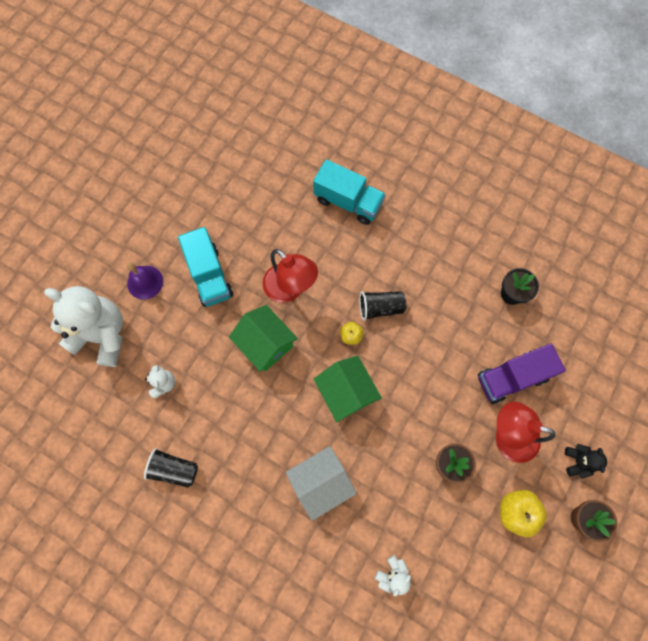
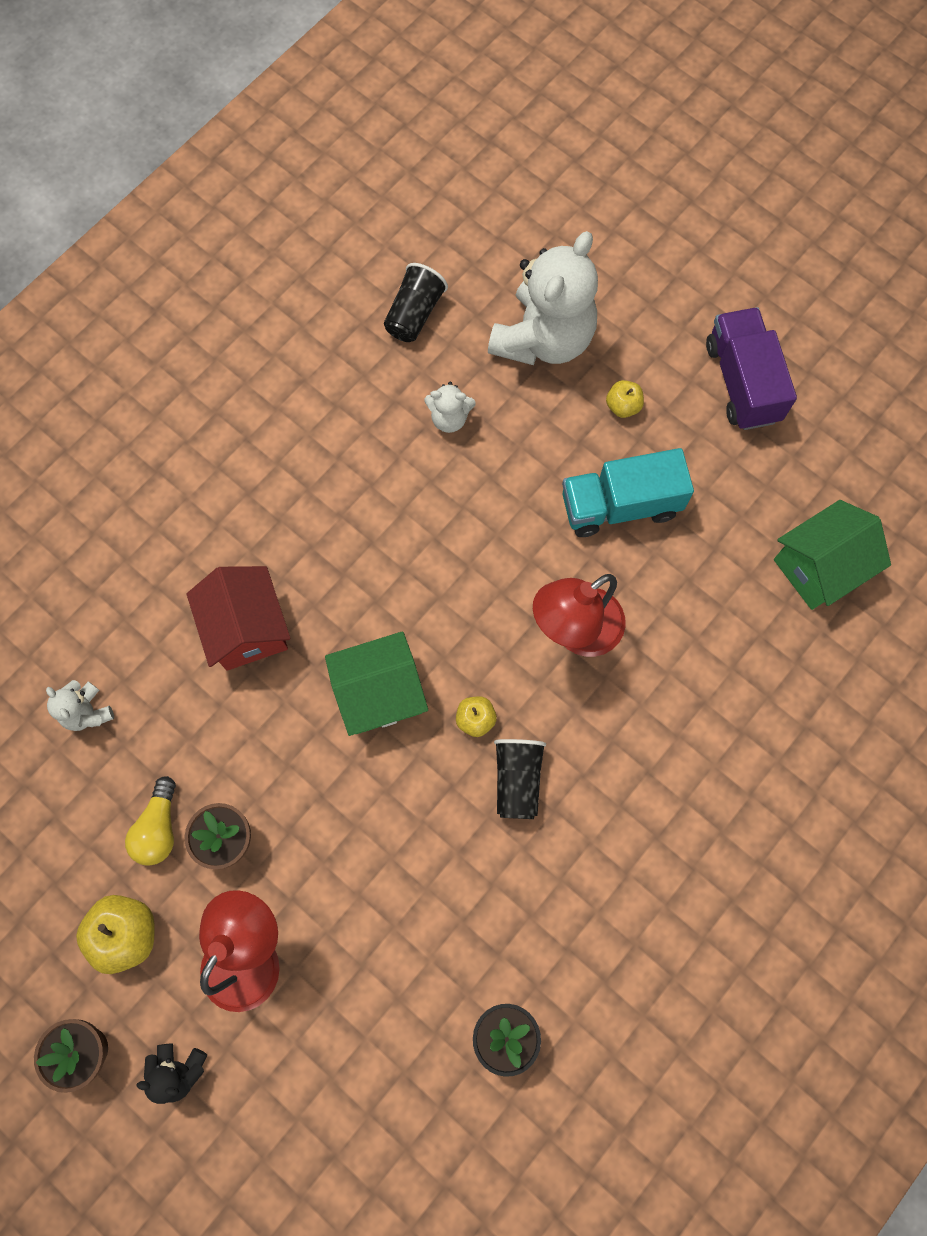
camera: 100 degrees right, 0 degrees up
(145, 282) = (623, 406): purple bell -> yellow apple
(174, 469) = (316, 421): black cup -> black cup (414, 314)
(266, 344) = (485, 578): green house -> green house (818, 567)
(321, 482) = (247, 629): white house -> red house
(348, 202) = (732, 762): turquoise truck -> none
(452, 508) = (159, 828): none -> yellow light bulb
(512, 377) = (348, 990): purple truck -> purple truck (742, 382)

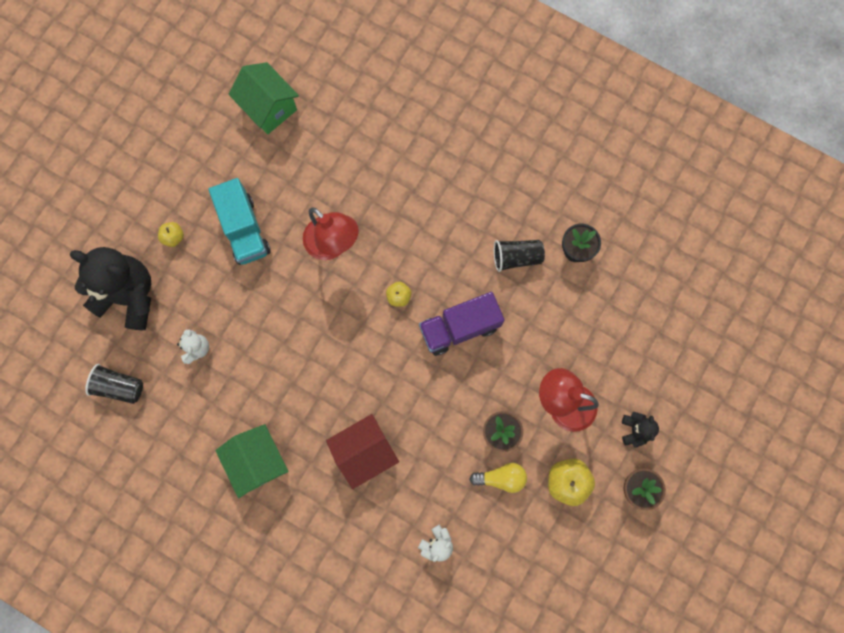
camera: 100 degrees left, 5 degrees up
(380, 693) = (392, 358): green house -> green house (258, 461)
(517, 780) = (431, 265): black cup -> black cup (516, 257)
(543, 339) = (129, 296): white teddy bear -> black teddy bear
(742, 382) = (147, 165): purple truck -> purple truck (459, 328)

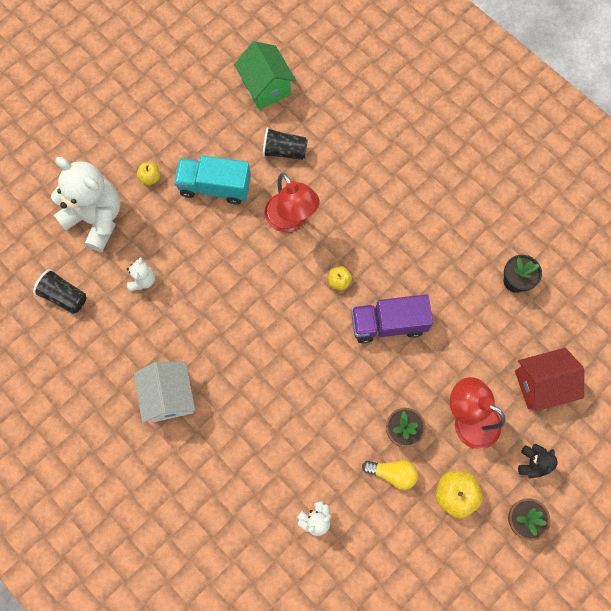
camera: 15 degrees right, 5 degrees down
(129, 296) = (96, 218): black teddy bear -> white teddy bear
(244, 230) = (215, 187): turquoise truck -> turquoise truck turned 105 degrees clockwise
(258, 461) = (169, 396): green house -> white house
(364, 452) = (270, 414): red house -> red house (541, 384)
(516, 257) = (457, 273): black cup -> black cup (284, 151)

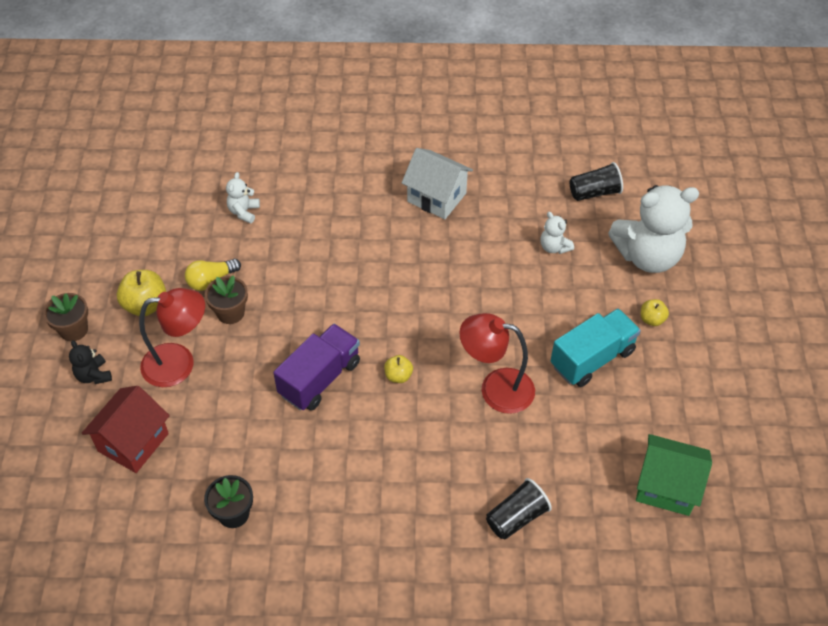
camera: 135 degrees right, 20 degrees down
(284, 151) = (574, 442): black cup -> black cup (516, 517)

